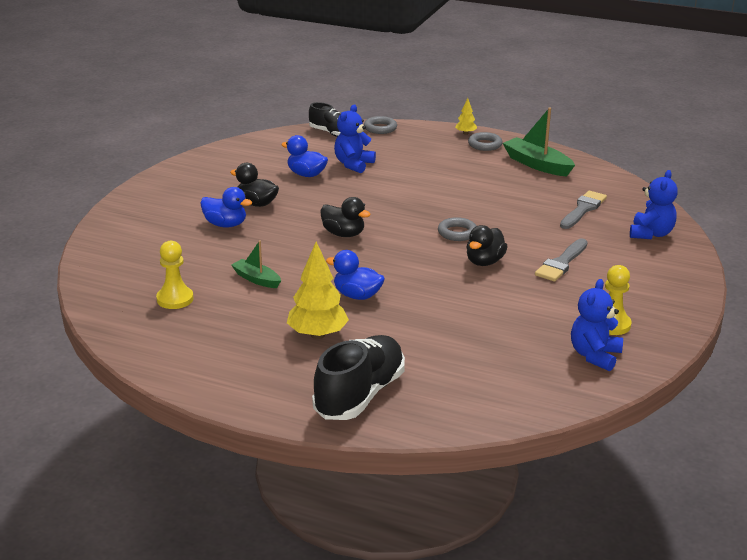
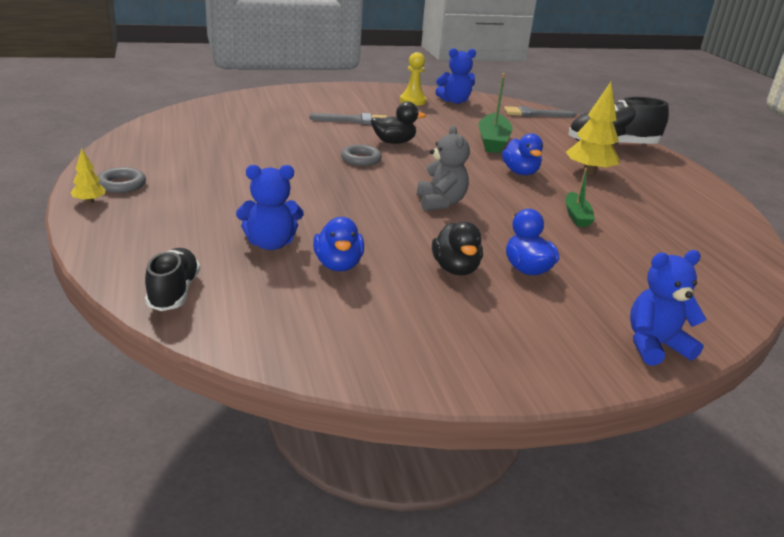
camera: 130 degrees left, 0 degrees up
(175, 299) = (670, 240): yellow pawn -> none
(343, 234) = (440, 203): black duck -> grey teddy bear
(380, 128) = (118, 261): grey ring -> none
(537, 164) = (158, 152): green boat -> green boat (493, 141)
(583, 209) = (246, 124): grey brush -> grey brush (535, 114)
(651, 234) = (263, 102): blue teddy bear -> blue teddy bear (655, 346)

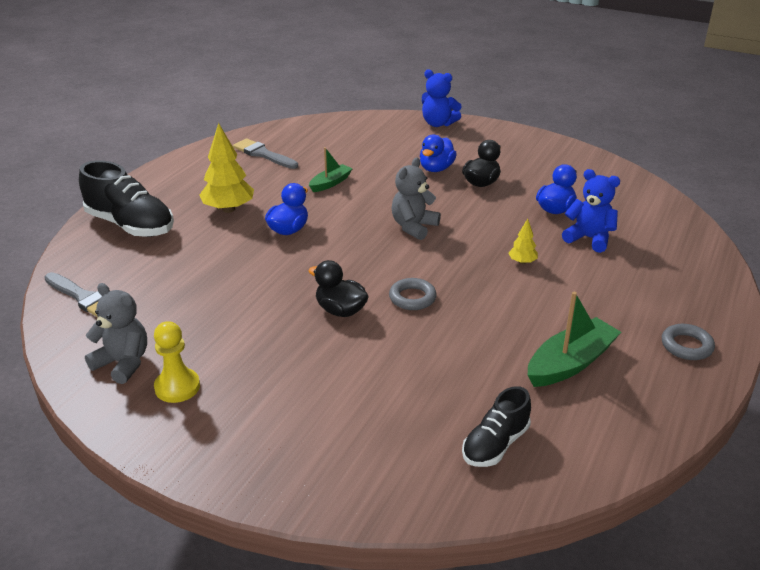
camera: 135 degrees left, 5 degrees up
(89, 201) = (723, 332): yellow tree -> yellow tree (522, 262)
(174, 292) = (678, 228): black shoe -> black shoe (495, 444)
(354, 120) = (327, 369): grey brush -> grey brush (263, 154)
(454, 101) = (123, 363): blue teddy bear -> grey teddy bear
(493, 141) = (233, 273): green boat -> green boat (570, 363)

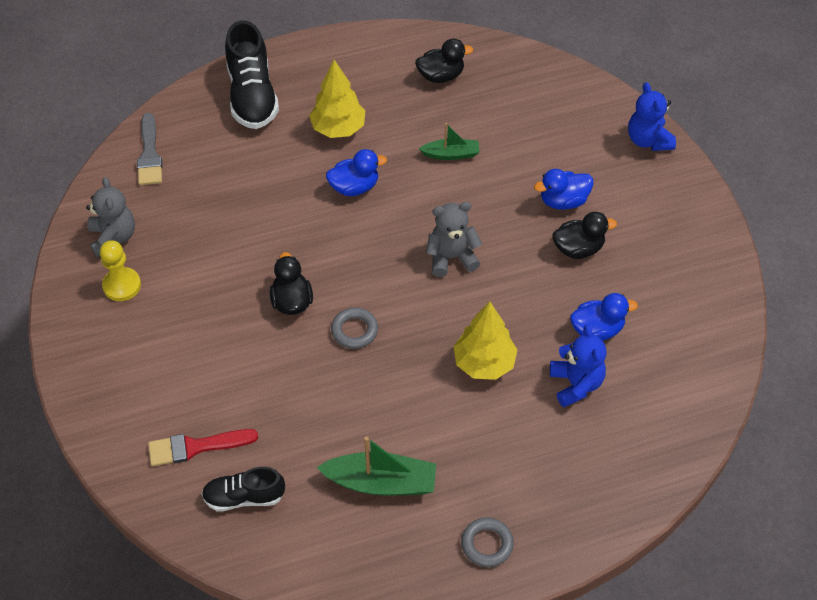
camera: 45 degrees right, 20 degrees up
(263, 154) = (441, 76): grey brush -> black duck
(406, 442) = (196, 447): none -> red brush
(522, 262) = (484, 363): yellow tree -> yellow tree, size x2.01

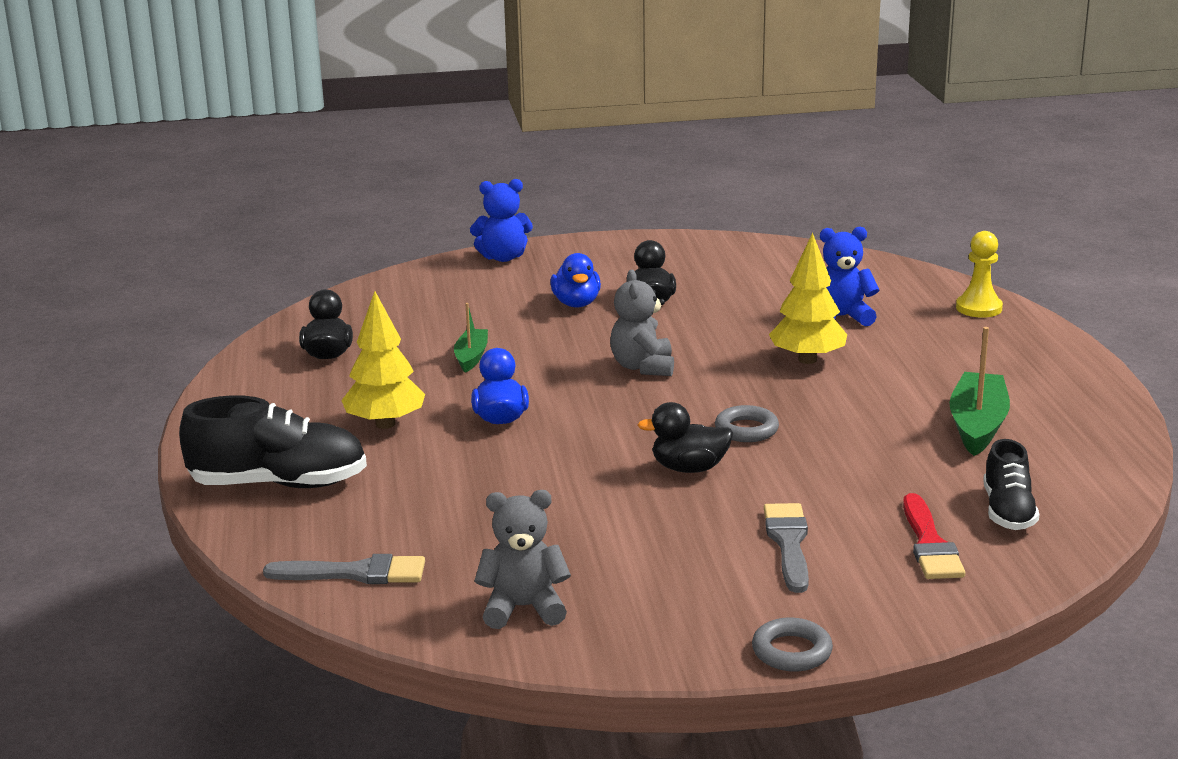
camera: 80 degrees left, 30 degrees down
(122, 285) = (625, 601): yellow pawn -> yellow pawn (978, 308)
(193, 365) = (788, 543): none -> grey brush
(487, 544) = (1053, 374): grey ring -> grey ring (791, 651)
(597, 330) = (768, 302): blue duck -> none

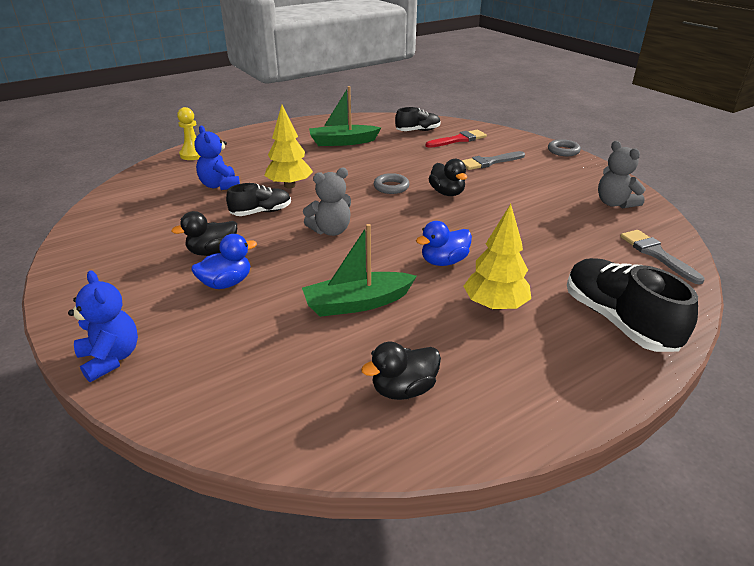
camera: 115 degrees left, 10 degrees up
(471, 357) = (357, 303): green boat -> green boat, size x1.66
(733, 334) = (261, 212): none -> black shoe

